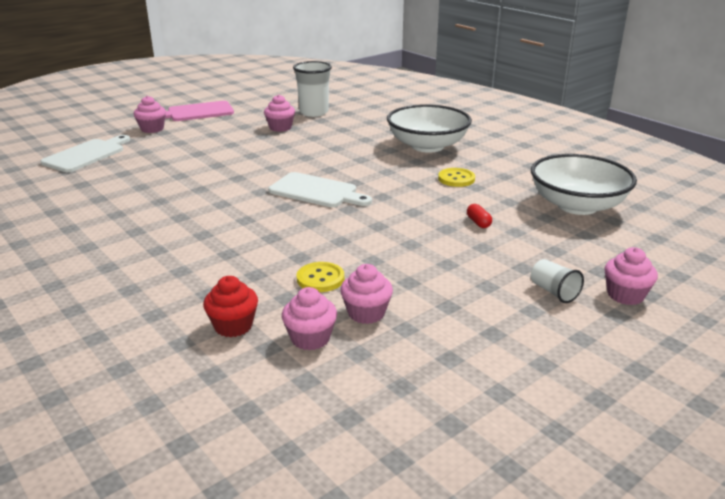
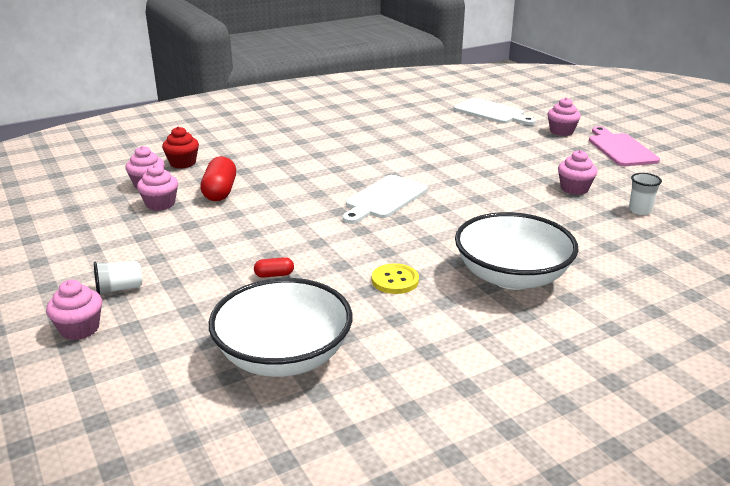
camera: 100 degrees right, 0 degrees up
(314, 112) = (639, 210): white cup -> white cup, size x0.55
(320, 279) = (220, 191): yellow button -> red capsule

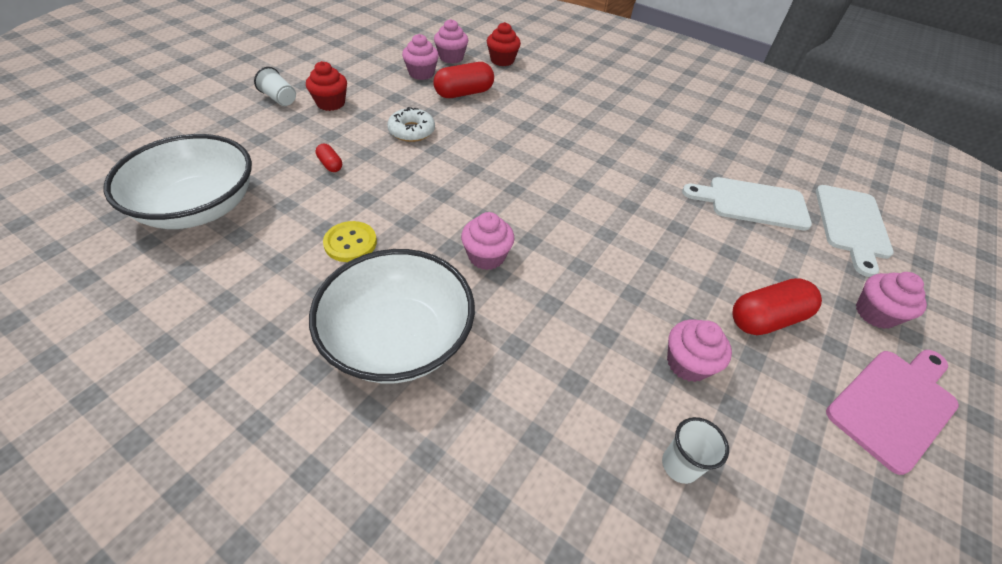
camera: 60 degrees right, 20 degrees up
(80, 329) = (220, 101): pink cupcake -> pink cupcake (486, 256)
(163, 260) = (330, 103): none -> red cupcake
(257, 227) = (411, 131): none -> white donut
(384, 199) = (521, 192): white cutting board -> white cutting board (752, 203)
(552, 158) = (766, 318): none -> red capsule

